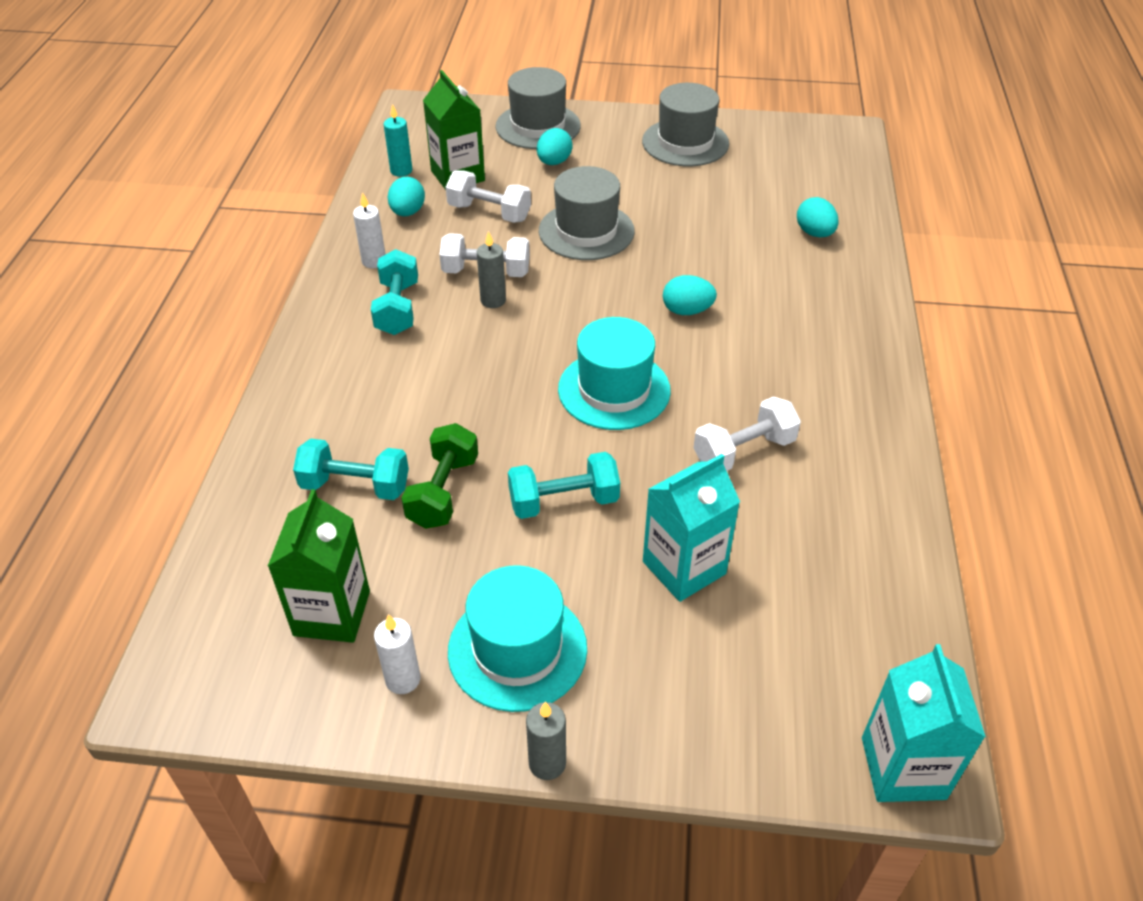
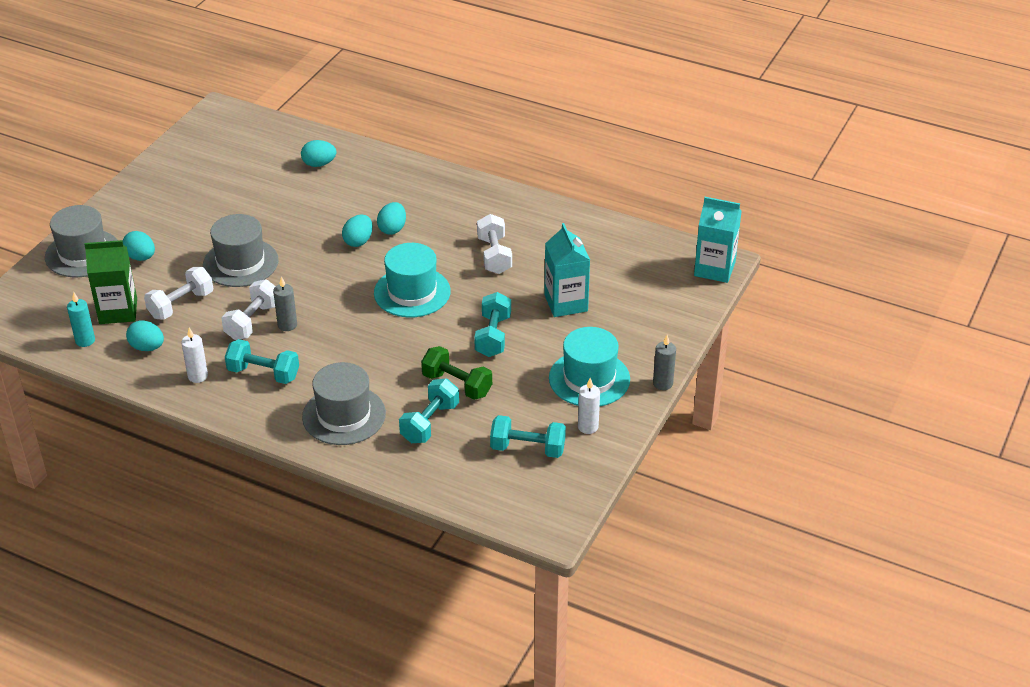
camera: 70 degrees left, 5 degrees down
(332, 613) = (527, 448): green carton -> turquoise dumbbell
(685, 142) = (169, 187): grey hat -> grey hat (344, 415)
(732, 333) = (392, 229): none -> turquoise egg

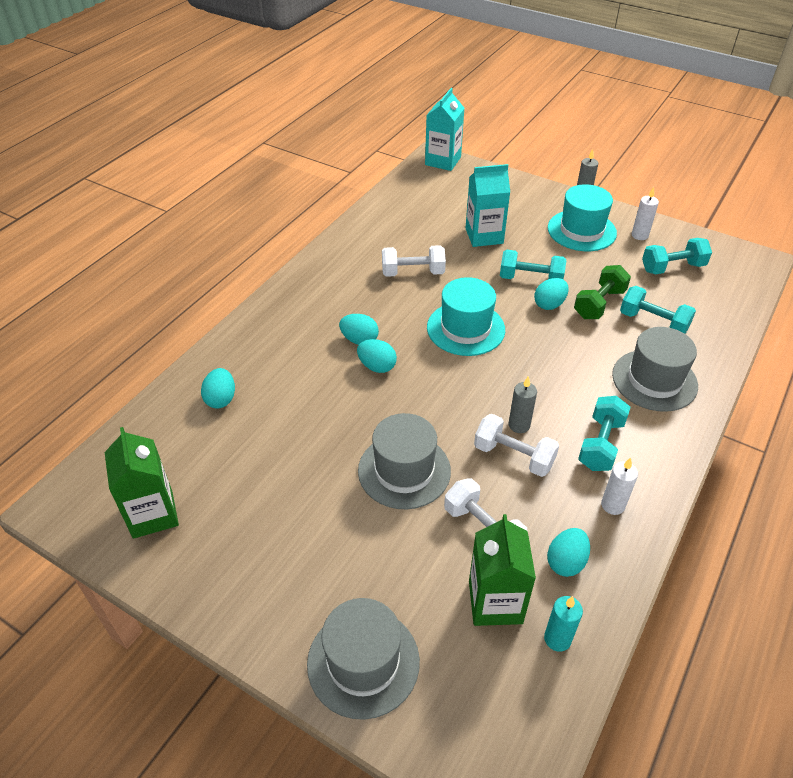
camera: 85 degrees left, 5 degrees up
(141, 257) = (381, 582): turquoise egg -> turquoise egg (549, 304)
(208, 151) = (153, 514): none -> green carton
(527, 448) = (672, 267): turquoise dumbbell -> turquoise dumbbell turned 60 degrees clockwise

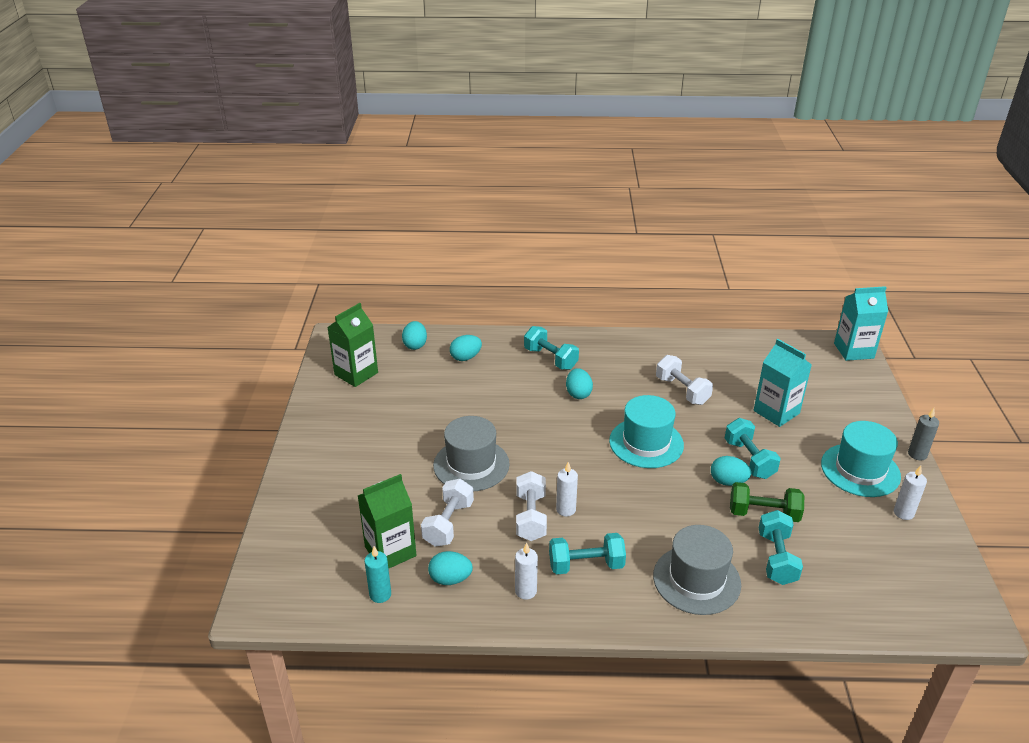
camera: 60 degrees right, 10 degrees down
(363, 662) = (308, 504): grey hat -> none
(377, 366) = (559, 413): turquoise egg -> turquoise egg (415, 345)
(519, 425) = (566, 509): grey candle -> white candle
(672, 267) = (879, 551): turquoise dumbbell -> turquoise dumbbell (550, 358)

